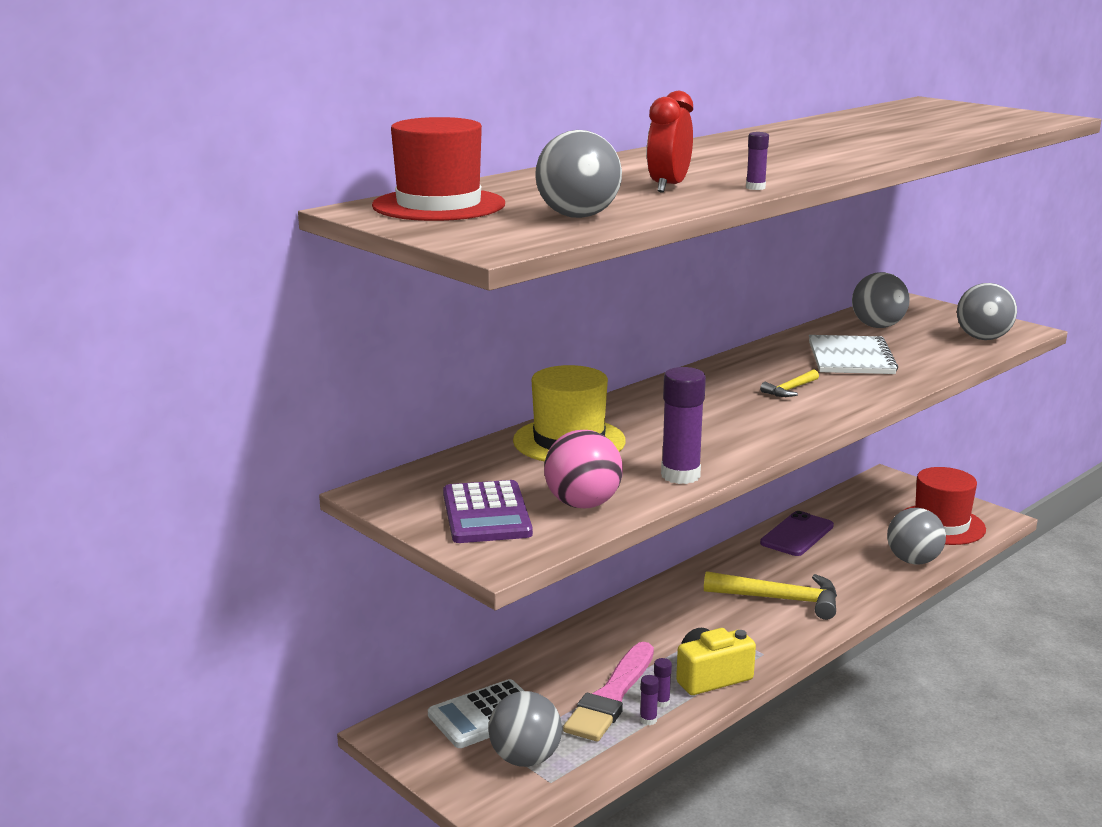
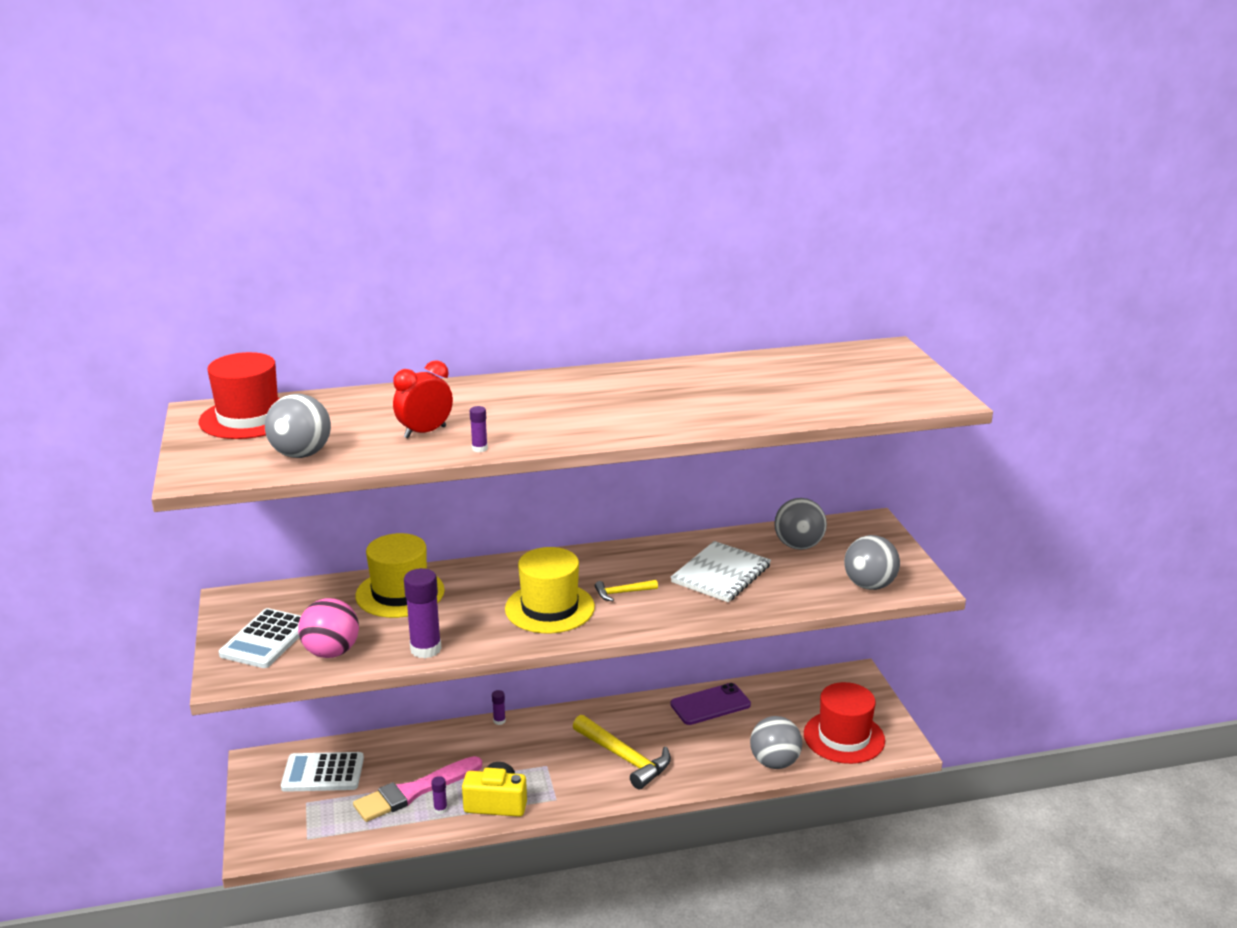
camera: 30 degrees right, 5 degrees up
(486, 514) = (266, 639): purple calculator -> white calculator
(525, 759) = (311, 815): grey ball -> none
(648, 720) = (416, 819): purple glue stick -> purple glue stick (499, 721)
(744, 416) = (549, 608): none -> yellow hat

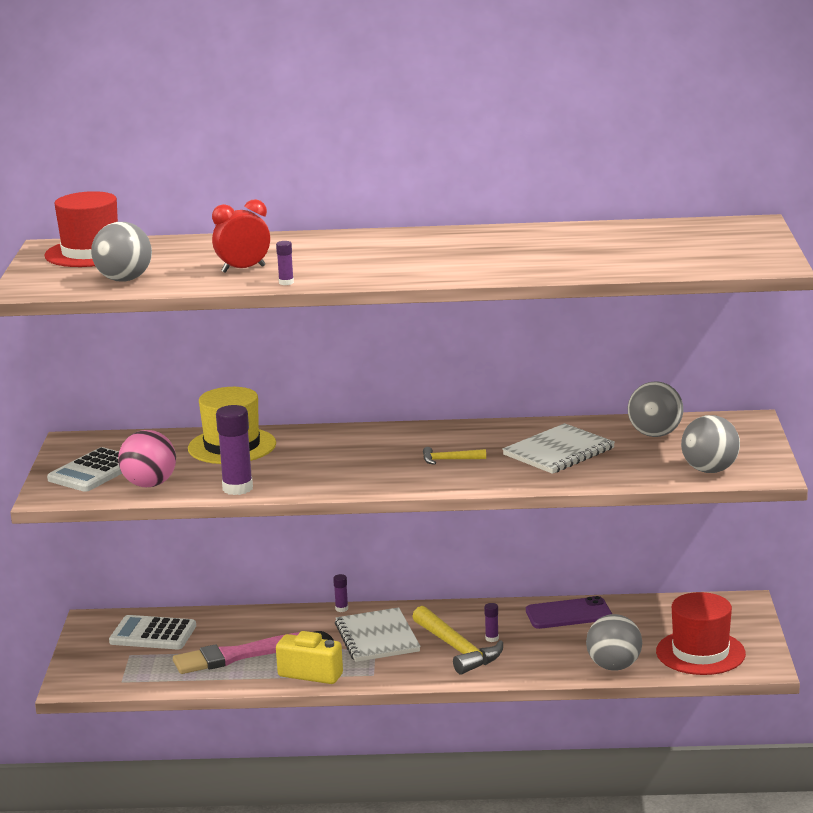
camera: 15 degrees right, 5 degrees down
(440, 809) = (256, 672): purple glue stick -> purple glue stick (492, 638)
(544, 753) = (377, 638): none -> white notebook
(549, 608) = (371, 466): yellow hat -> none

